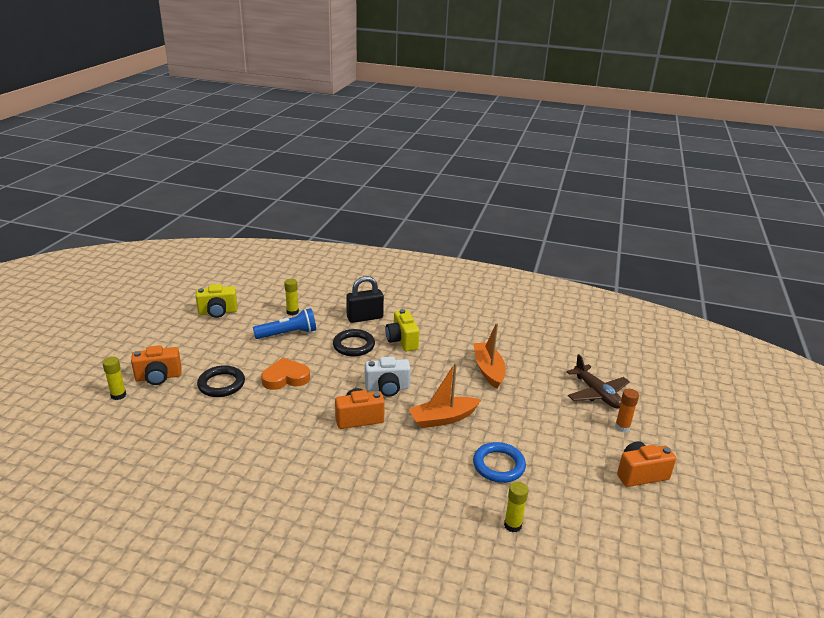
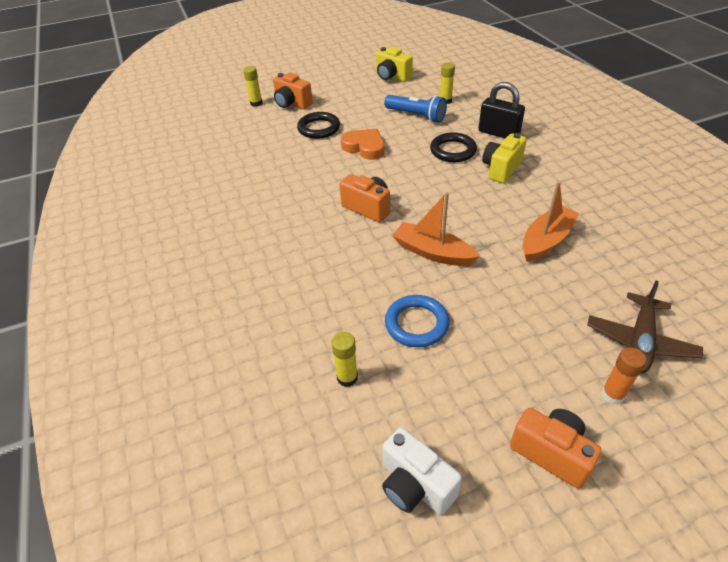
camera: 55 degrees right, 15 degrees up
(387, 388) = (426, 199): white camera -> white camera (415, 485)

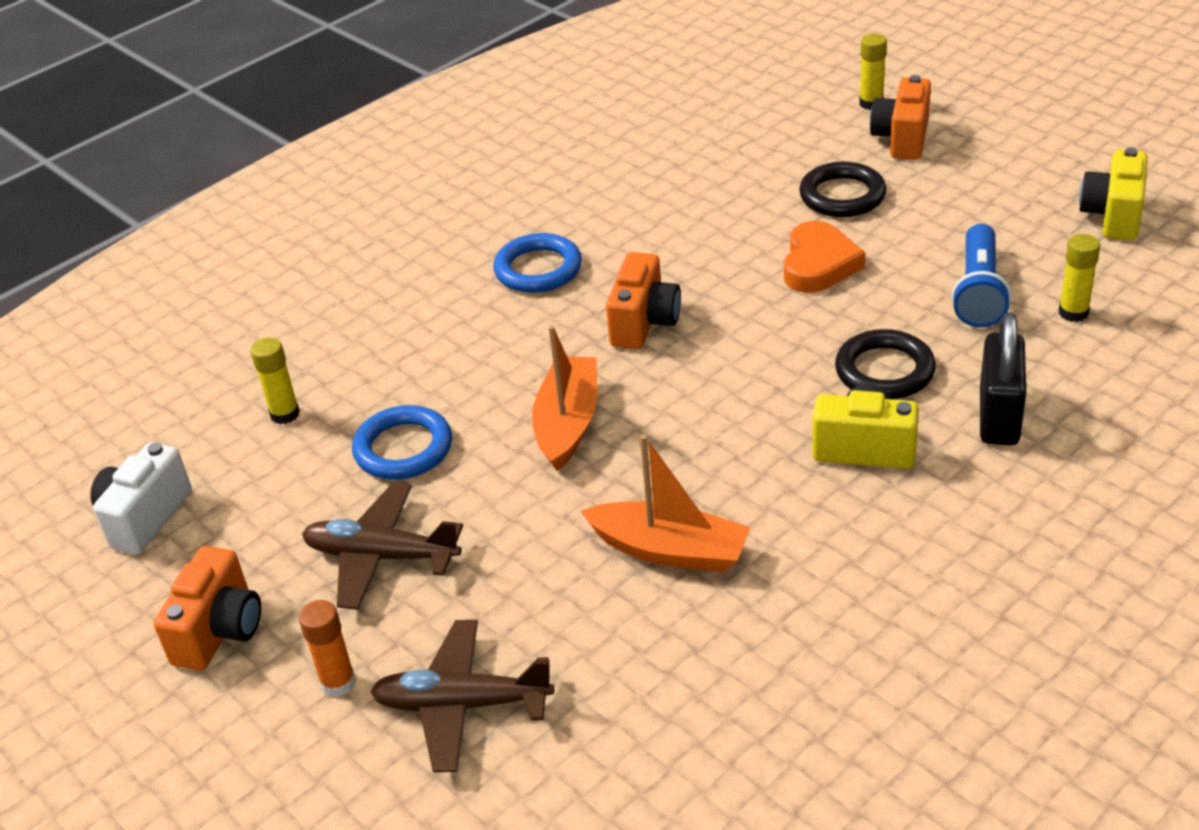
camera: 70 degrees right, 5 degrees down
(290, 233) = (538, 269): none -> blue ring
(509, 353) = (381, 556): none -> brown plane

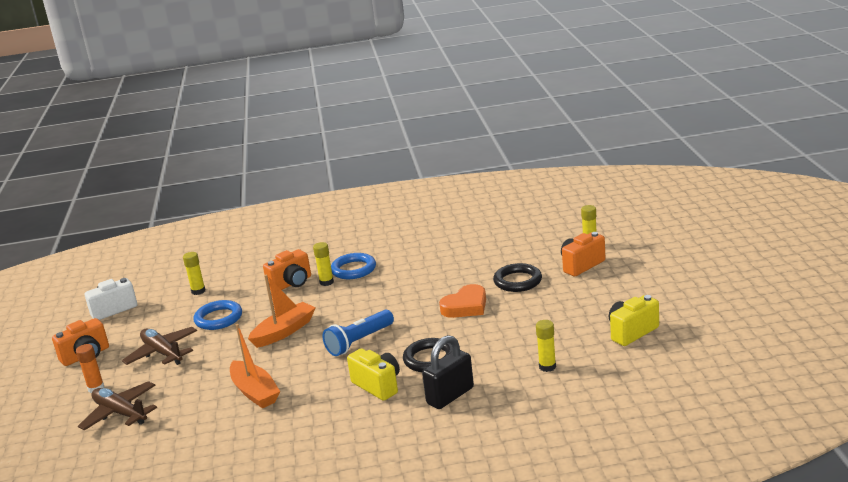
camera: 35 degrees right, 15 degrees down
(520, 308) = (326, 282): none -> yellow glue stick
(644, 323) = (364, 304): orange camera -> orange camera (291, 284)
(979, 291) = (518, 342): blue flashlight -> blue flashlight (359, 341)

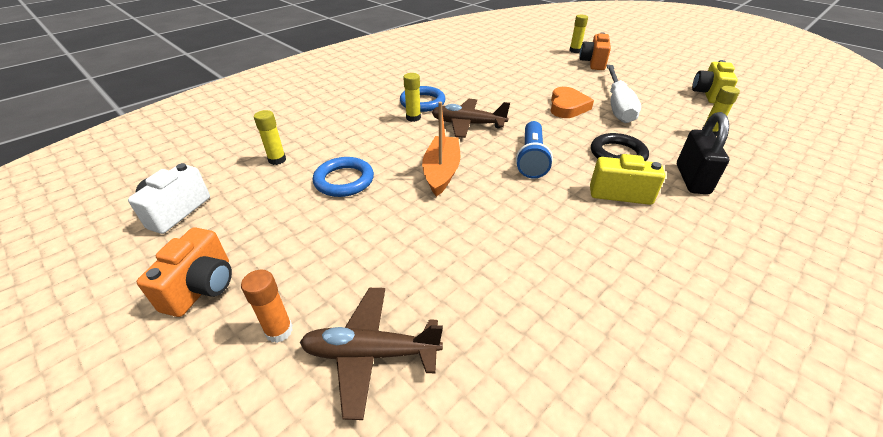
camera: 40 degrees left, 15 degrees up
(162, 353) = (323, 242): brown plane -> brown plane (468, 124)
(255, 392) = (512, 246): orange boat -> none
(291, 284) = (379, 127): orange camera -> none
(514, 318) = (617, 105): none -> white screwdriver
(517, 281) = (571, 81): black ring -> none

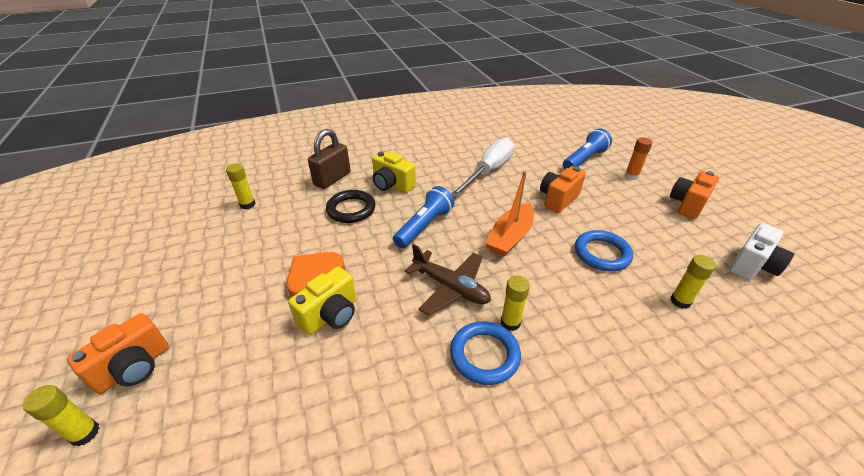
camera: 155 degrees left, 0 degrees up
(371, 353) = (584, 160): brown plane -> blue flashlight
(403, 236) = (558, 199): none -> orange camera
(617, 105) = (262, 260): white screwdriver -> white screwdriver (488, 171)
(692, 179) = (332, 179): black padlock -> brown padlock
(708, 94) = (149, 243): yellow camera -> yellow camera (330, 315)

